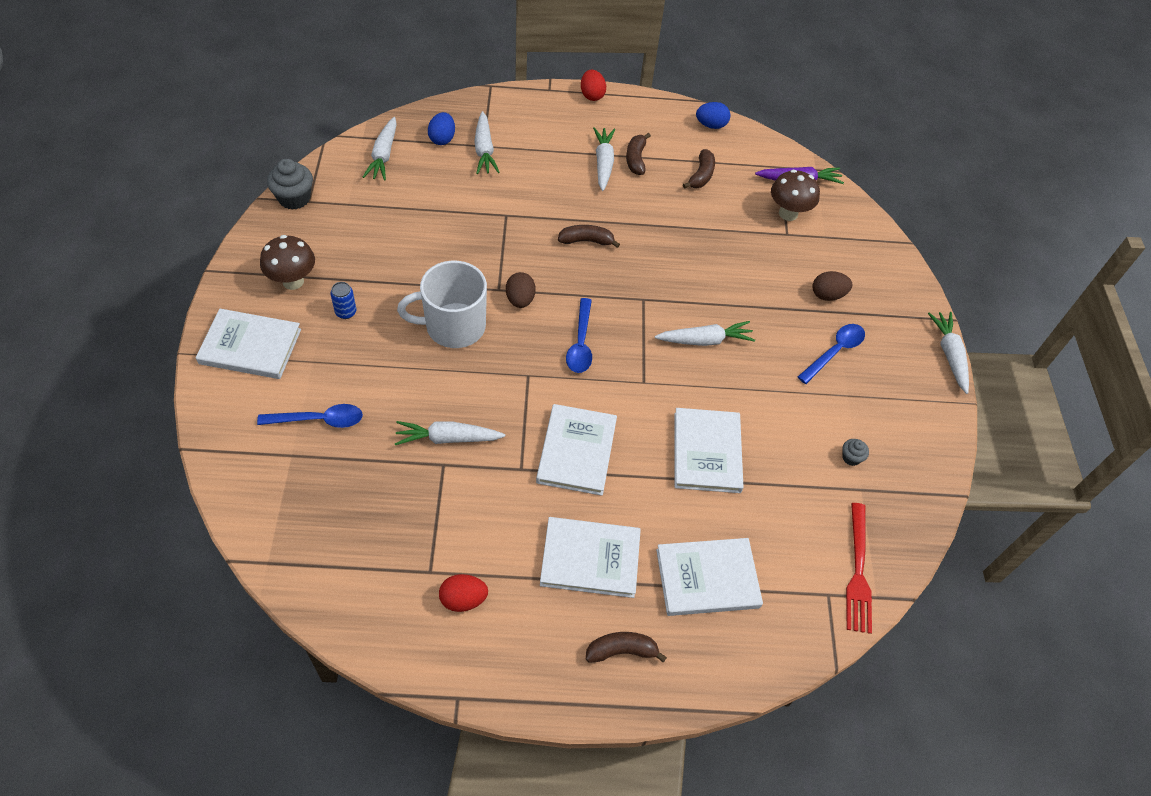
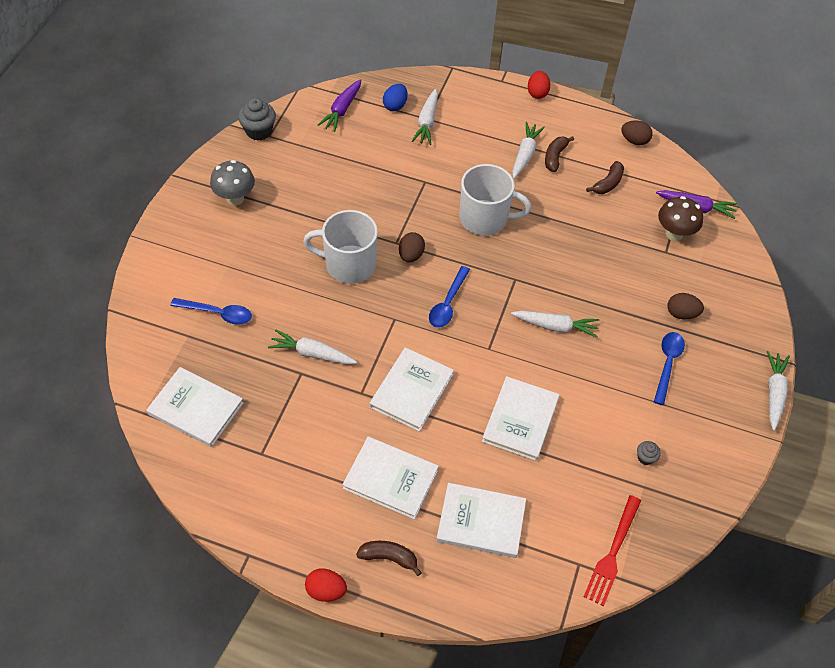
camera: 20 degrees right, 0 degrees up
(250, 346) = (185, 243): white book -> white book (196, 409)
(293, 281) = (235, 198): brown mushroom -> grey mushroom
(346, 312) = (267, 233): blue can -> none
(383, 155) = (342, 110): white carrot -> purple carrot
(463, 599) = (279, 482): red egg -> red egg (326, 590)
(586, 241) = (485, 218): brown banana -> white mug
(711, 125) = (634, 140): blue egg -> brown egg
(834, 352) = (667, 364): blue spoon -> blue spoon turned 45 degrees counterclockwise

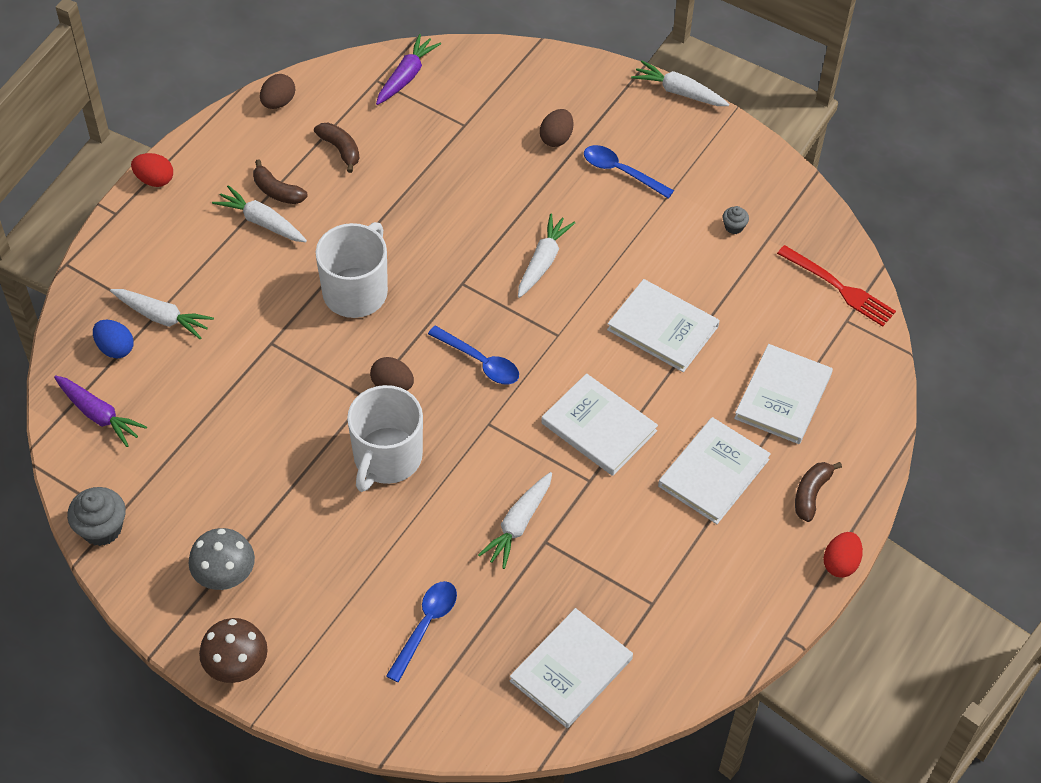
camera: 75 degrees left, 0 degrees up
(674, 234) = (440, 109): brown mushroom -> brown mushroom (237, 668)

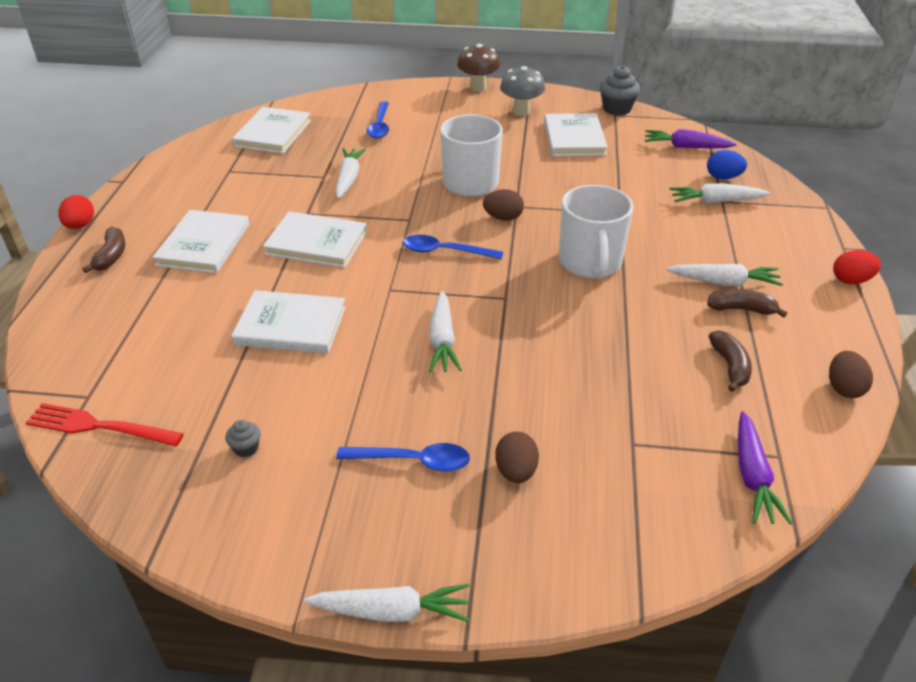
camera: 155 degrees right, 15 degrees down
(340, 149) = (730, 366): brown banana -> brown banana turned 120 degrees counterclockwise
(783, 396) = (150, 311): white book -> white book (574, 138)

